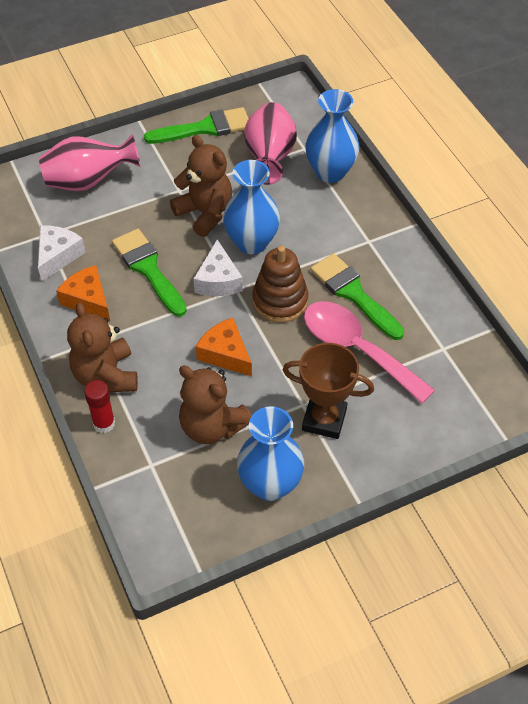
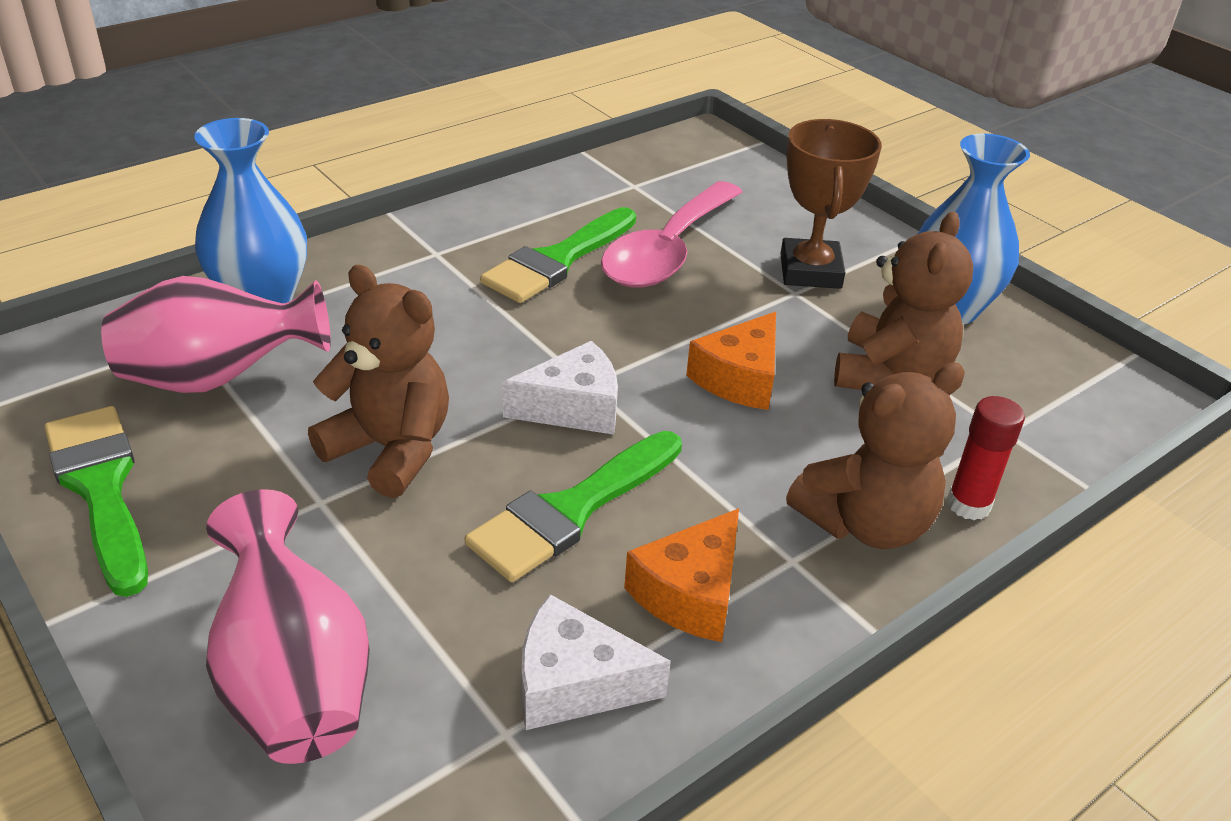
camera: 105 degrees left, 15 degrees down
(205, 213) = (391, 449): brown teddy bear -> brown teddy bear turned 90 degrees clockwise
(252, 242) = (464, 377): blue vase -> none
(280, 301) = (598, 331): brown stacking toy -> none

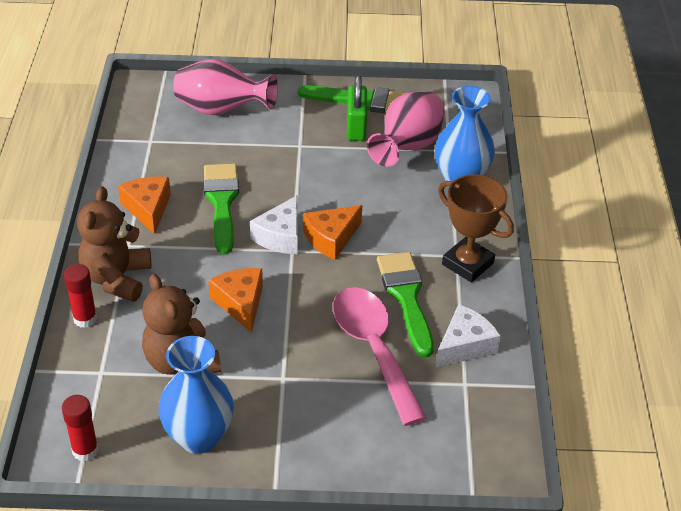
camera: 130 degrees right, 5 degrees up
(202, 459) = (356, 127): none -> green padlock
(391, 449) = (310, 173): brown teddy bear -> none
(522, 360) = (331, 238): none -> orange cheese
(574, 683) = (148, 162): white cheese -> white cheese (465, 345)
(810, 271) = (294, 400): brown trophy -> brown trophy (467, 264)
(1095, 375) = (85, 450): none -> red glue stick

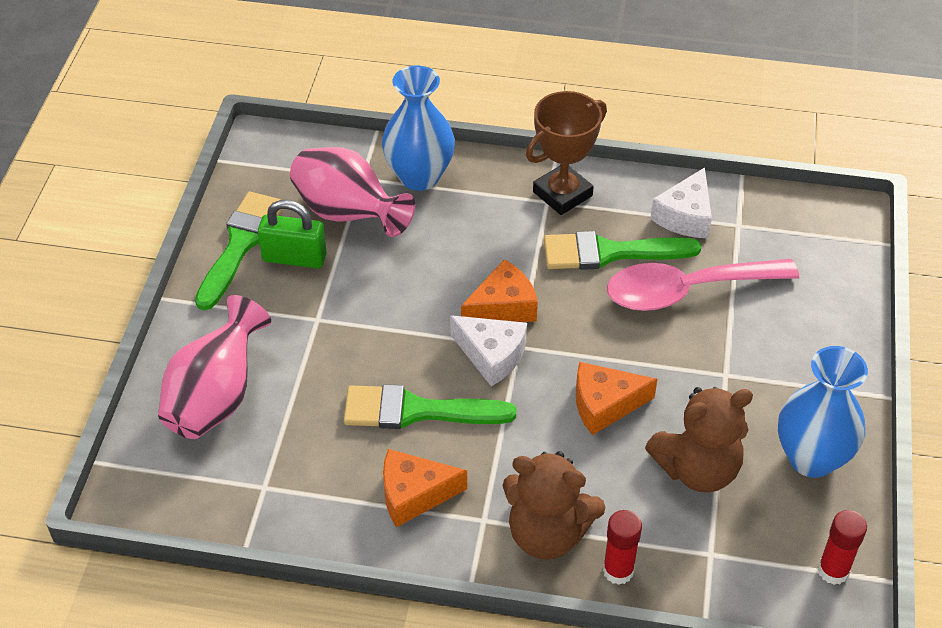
camera: 80 degrees left, 5 degrees up
(331, 238) = (503, 307): orange cheese -> orange cheese turned 90 degrees counterclockwise
(465, 345) = (685, 216): white cheese -> white cheese turned 120 degrees counterclockwise

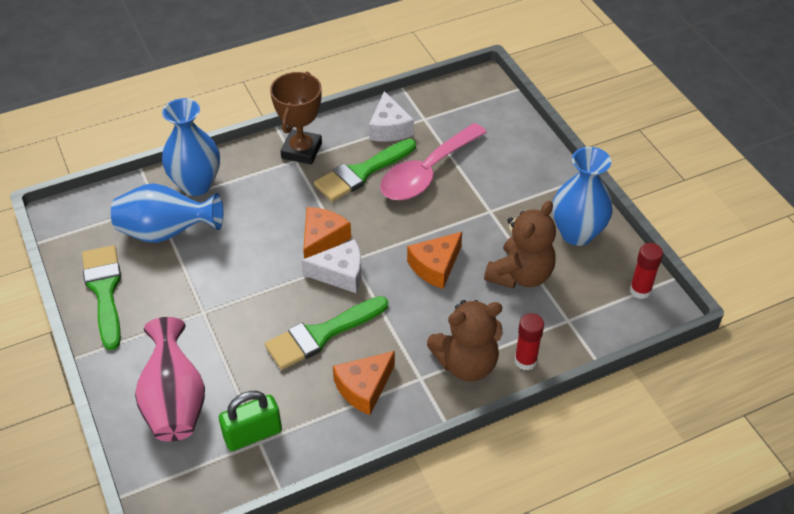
camera: 35 degrees left, 0 degrees up
(294, 258) = (152, 280): green padlock -> green padlock (253, 434)
(348, 214) = (167, 233): pink vase -> blue vase

